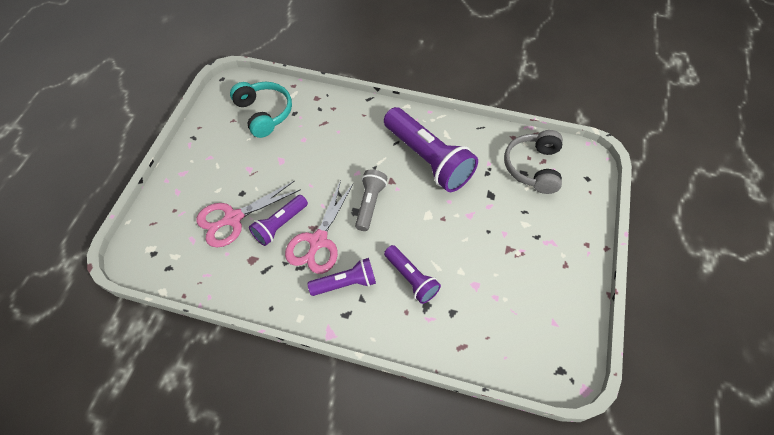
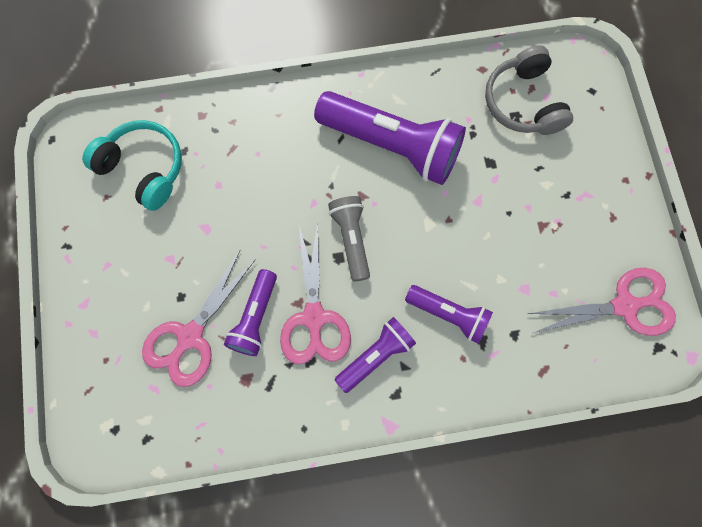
camera: 25 degrees left, 15 degrees up
(546, 329) = (624, 306): none -> pink scissors

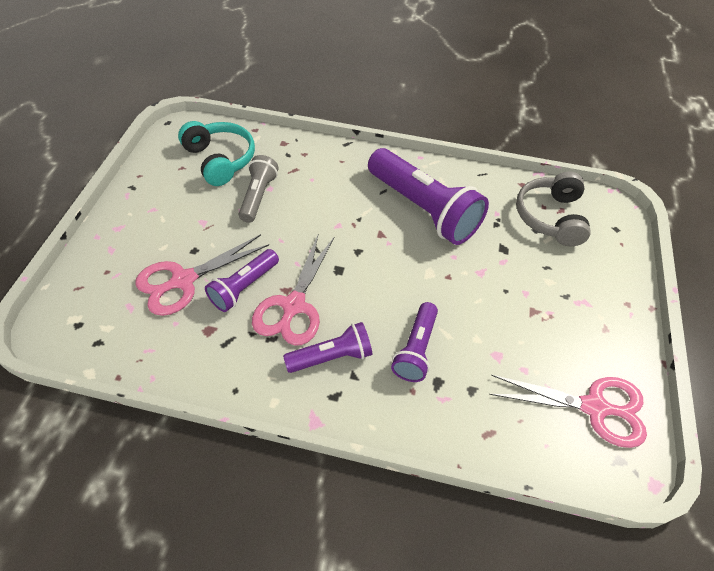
camera: 20 degrees right, 20 degrees down
(351, 239) = (356, 260): grey flashlight -> grey flashlight (258, 196)
(449, 315) = (415, 349): purple flashlight -> purple flashlight turned 60 degrees clockwise

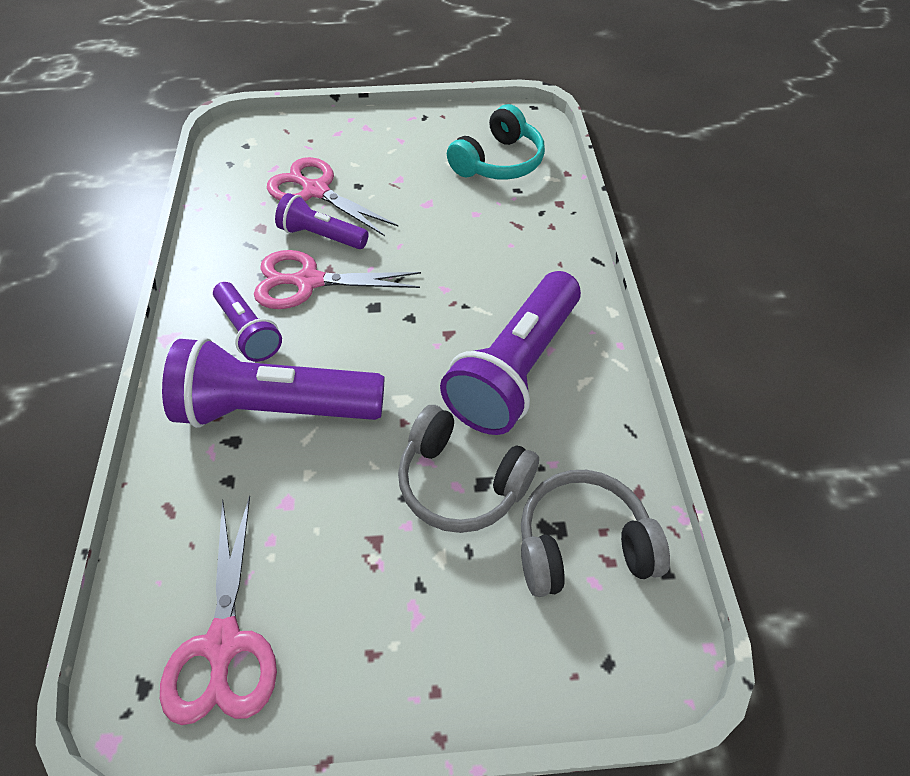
camera: 75 degrees right, 0 degrees up
(258, 196) = (458, 208): grey flashlight -> none
(415, 349) = (275, 408): purple flashlight -> purple flashlight, size x1.84
(500, 258) = (461, 481): none -> grey headphones

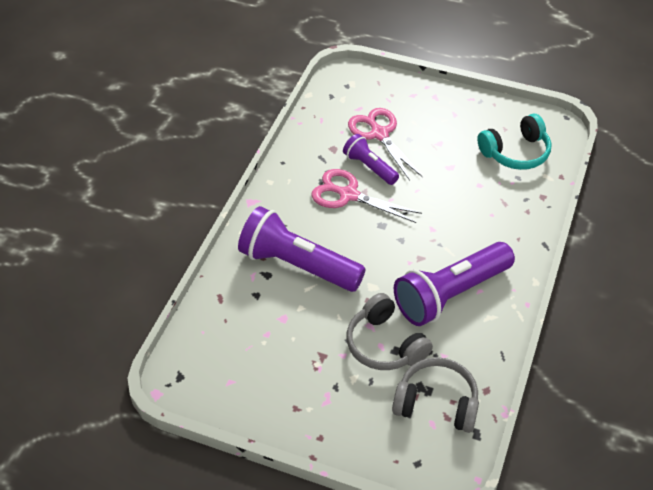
camera: 25 degrees right, 5 degrees down
(223, 643) = (224, 373): pink scissors -> none
(249, 332) = (300, 214): purple flashlight -> none

